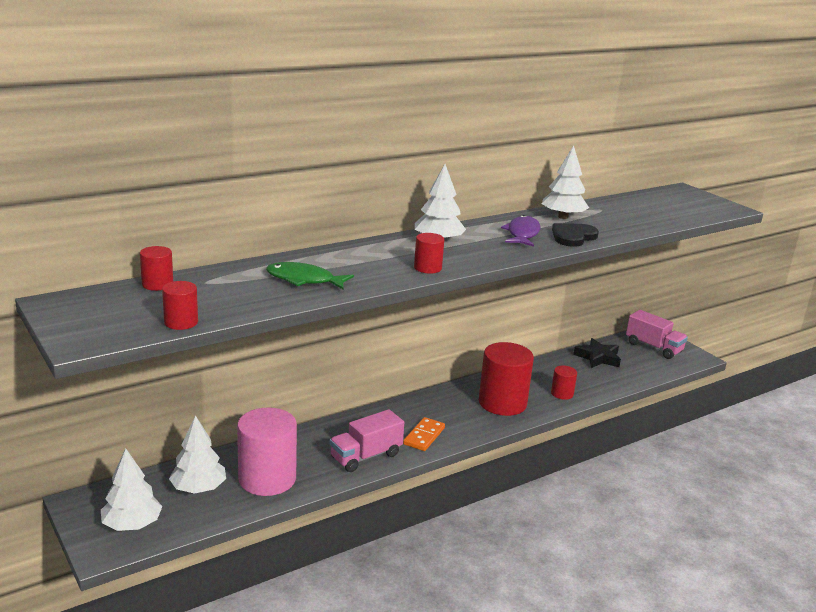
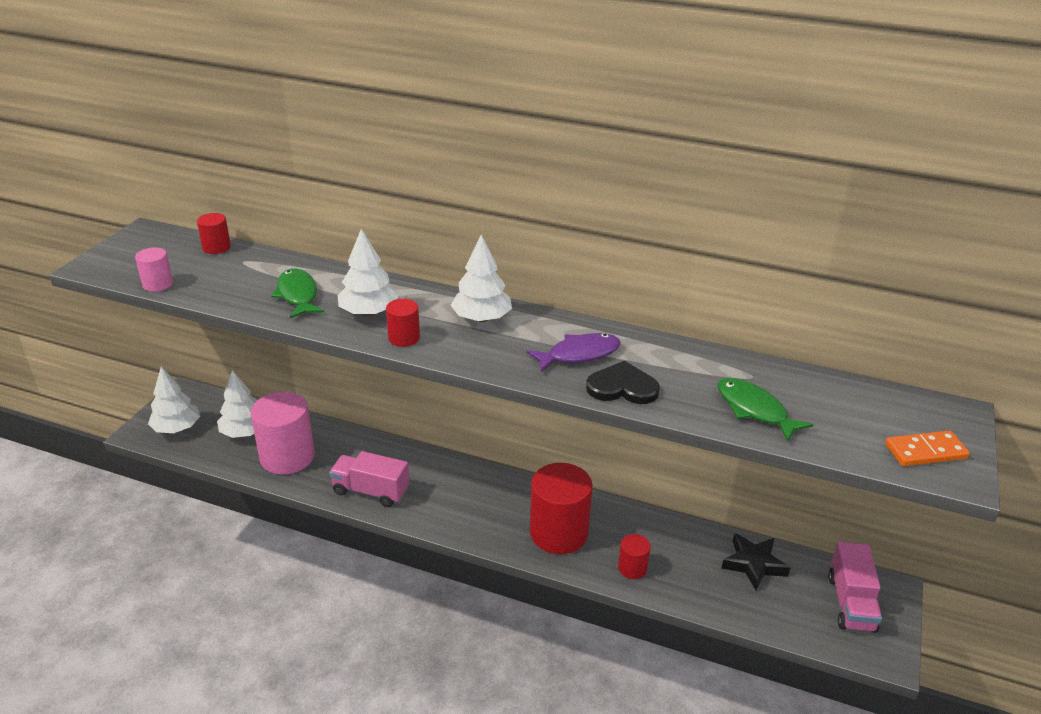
camera: 55 degrees right, 10 degrees up
(181, 322) = (158, 284): red cylinder -> pink cylinder
(424, 436) = (439, 509): orange domino -> orange domino (925, 451)
(563, 217) = (677, 360): white tree -> white tree (368, 312)
(633, 220) = (754, 410): none -> green fish

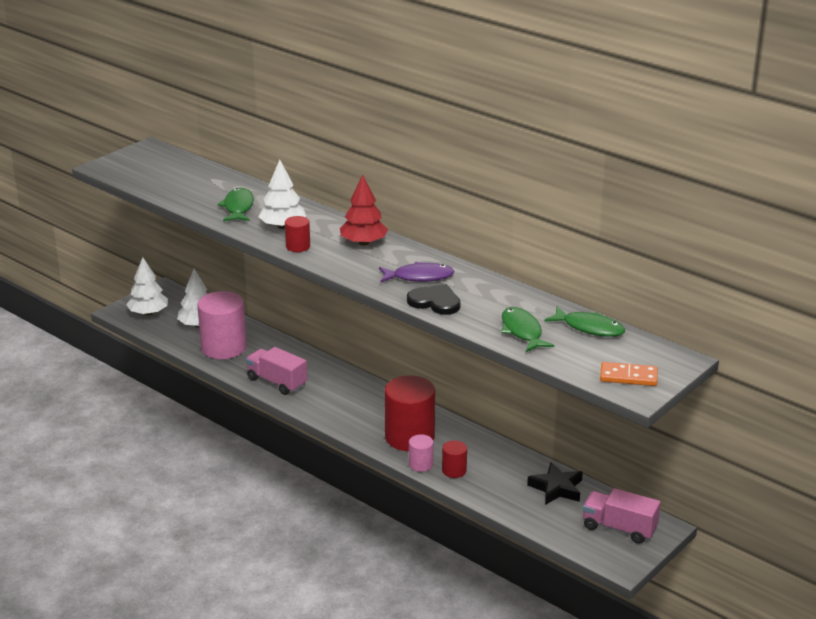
camera: 20 degrees right, 5 degrees down
(158, 284) = (143, 185): pink cylinder -> pink cylinder (420, 464)
(216, 247) = (196, 166): red cylinder -> none
(481, 318) = (363, 243): white tree -> red tree
(824, 388) = (589, 328): none -> green fish
(850, 603) = (619, 528): pink truck -> pink truck turned 90 degrees clockwise

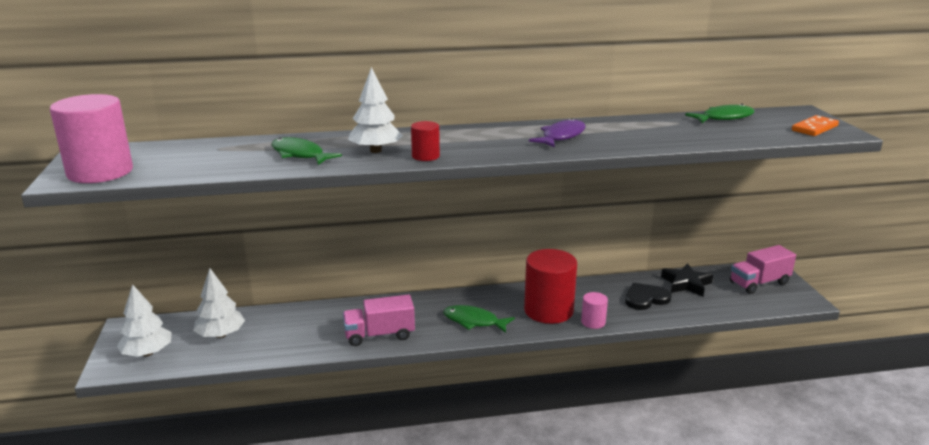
camera: 50 degrees left, 5 degrees down
(224, 347) = (280, 338): pink cylinder -> pink cylinder (100, 172)
(363, 243) = (466, 135): red tree -> none
(435, 302) = (613, 143): black heart -> black heart (645, 298)
(454, 470) = (618, 312): red cylinder -> none
(522, 331) = (704, 134): green fish -> green fish (473, 321)

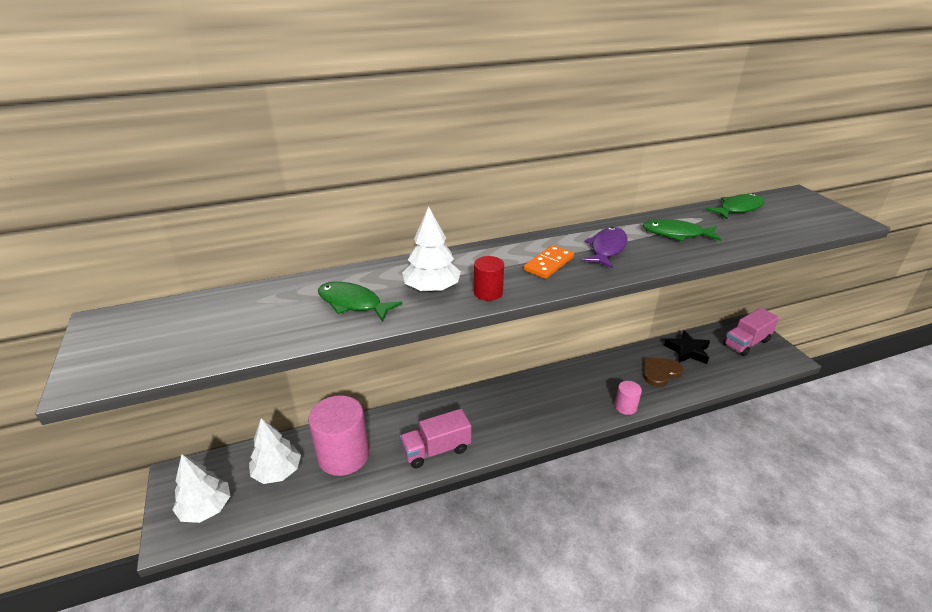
camera: 10 degrees left, 10 degrees up
(100, 172) = (128, 359): pink cylinder -> pink cylinder (343, 455)
(473, 321) = (519, 420): green fish -> green fish (676, 234)
(548, 310) = (581, 398): red cylinder -> none
(645, 298) = (660, 372): black heart -> brown heart
(814, 128) = (824, 216): orange domino -> orange domino (548, 264)

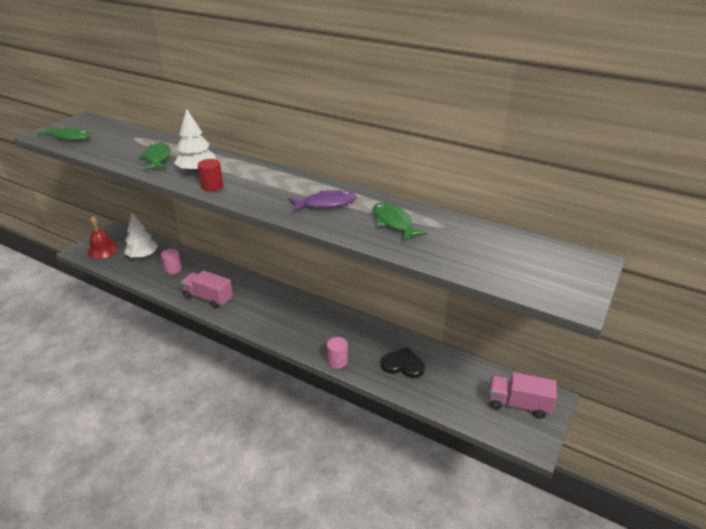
camera: 50 degrees right, 0 degrees up
(206, 508) = (102, 250): white tree -> red bell
(343, 455) = (173, 269): pink cylinder -> pink cylinder, size x0.48
(548, 264) = (274, 192): orange domino -> none
(660, 372) = (403, 364): brown heart -> black heart
(687, 351) = (454, 370): black star -> none
(738, 209) = (495, 237): green fish -> green fish (69, 137)

